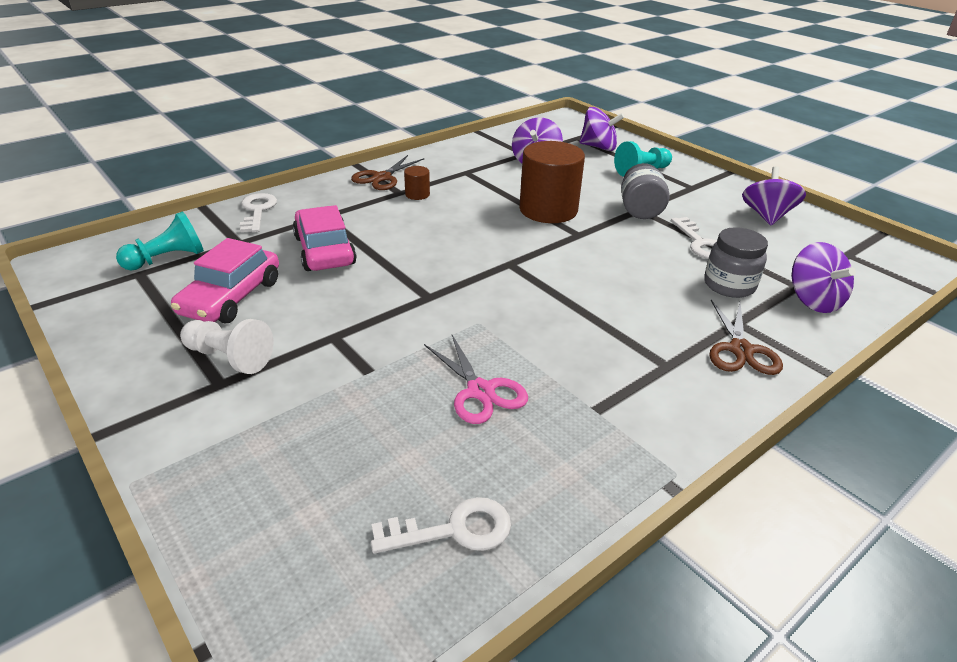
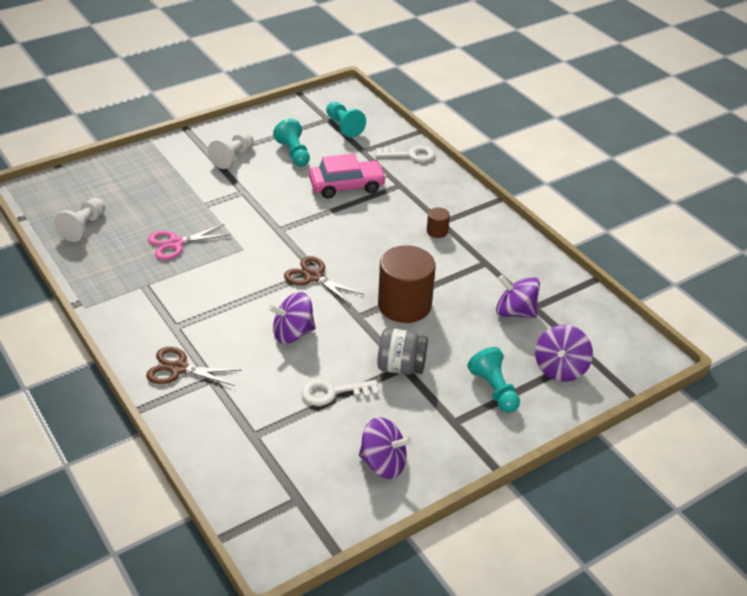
camera: 95 degrees right, 5 degrees up
(231, 297) = (294, 153): pink car -> turquoise pawn
(382, 177) = (471, 213): brown scissors -> brown scissors (313, 277)
(454, 530) = (84, 227): white key -> white pawn
(729, 285) = (261, 390): grey jar -> none
(813, 300) = (228, 437): purple spinning top -> purple spinning top (293, 333)

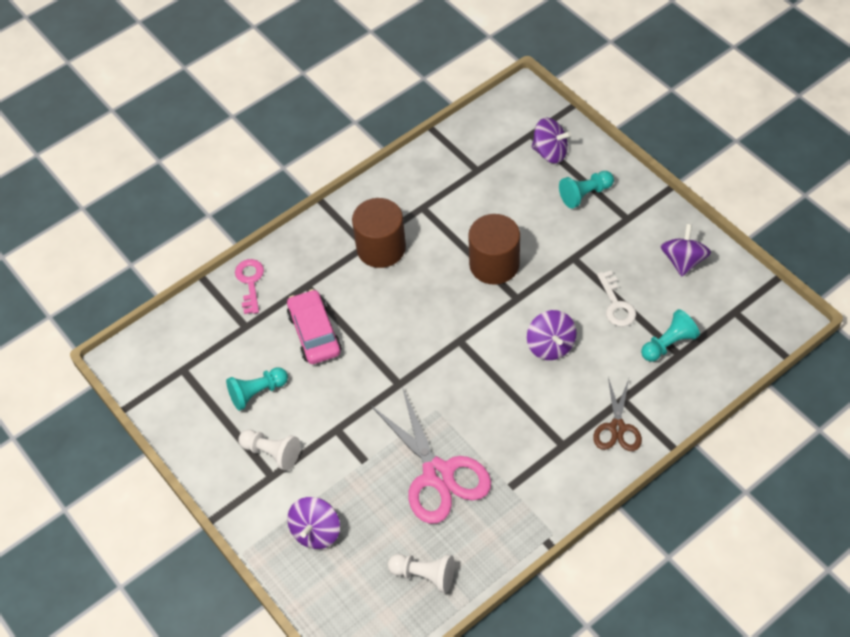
camera: 90 degrees left, 15 degrees up
(175, 243) = (438, 474): pink scissors -> pink scissors, size x1.76
(313, 277) = (468, 341): brown scissors -> none
(344, 126) = (198, 351): turquoise pawn -> turquoise pawn (668, 344)
(401, 367) = (574, 259): grey jar -> none
(410, 155) = (250, 282): white key -> pink key
(437, 231) = (381, 248): brown cylinder -> brown cylinder, size x2.30
(515, 312) = (487, 183): purple spinning top -> purple spinning top (316, 531)

